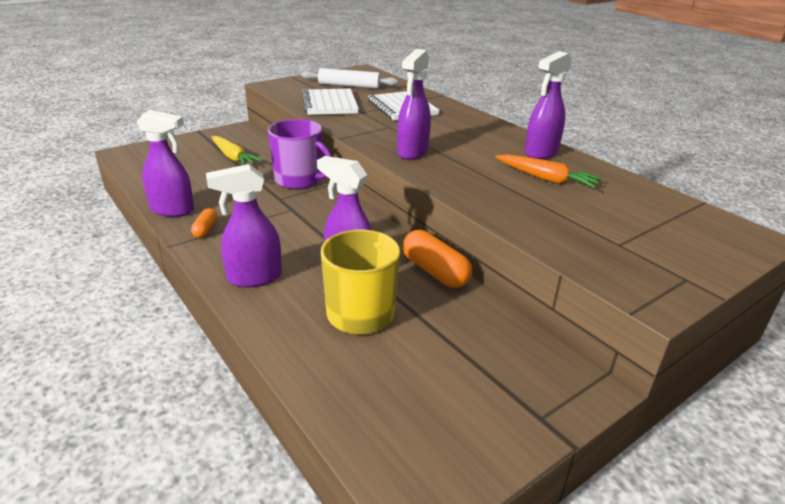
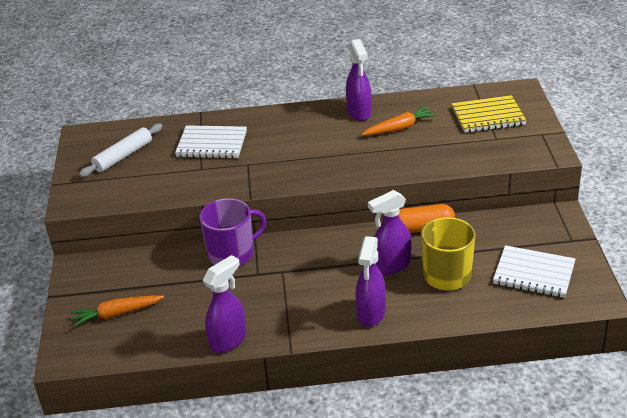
camera: 55 degrees left, 5 degrees up
(188, 157) = (117, 314): none -> orange carrot
(205, 230) = (279, 326): orange capsule -> none
(233, 157) = (146, 284): yellow carrot -> none
(329, 104) = (163, 181): white notebook -> white notebook (534, 274)
(412, 152) = (310, 170): purple spray bottle -> none
(656, 227) = (488, 116): none -> yellow notebook

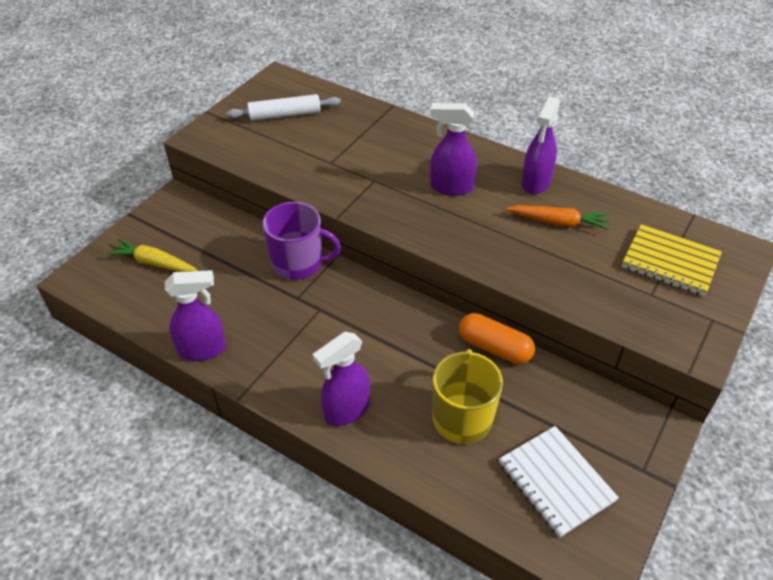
camera: 35 degrees right, 10 degrees up
(117, 314) = (153, 263): orange carrot -> yellow carrot
(211, 144) = (366, 142): white notebook -> none
(391, 265) = (420, 369): purple spray bottle -> purple spray bottle (451, 187)

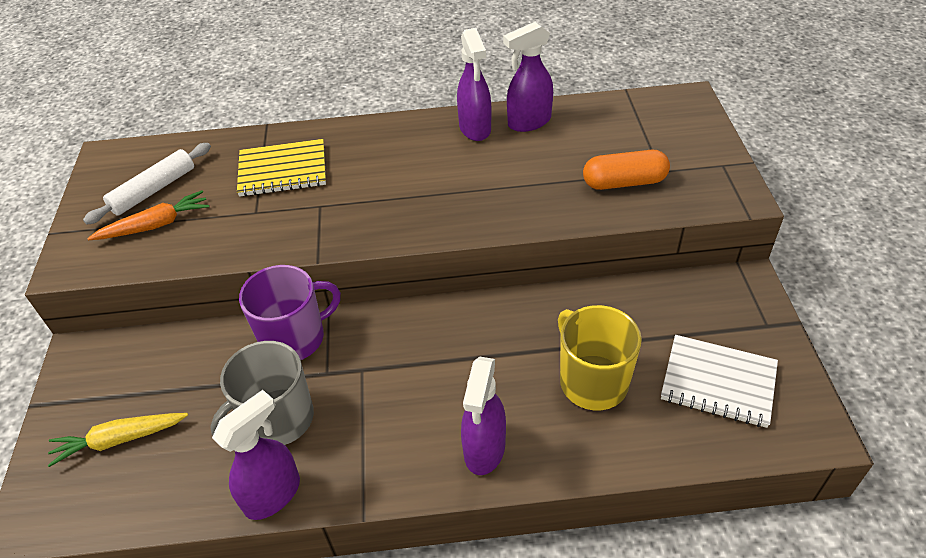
camera: 35 degrees left, 0 degrees up
(244, 307) = (277, 419): none -> grey mug
(451, 187) = (402, 172): purple spray bottle -> purple spray bottle (528, 122)
(494, 348) = (558, 301): orange capsule -> orange capsule (624, 182)
(558, 222) = (529, 153): orange carrot -> orange carrot (155, 225)
(670, 262) = (648, 137): yellow notebook -> yellow notebook (283, 170)

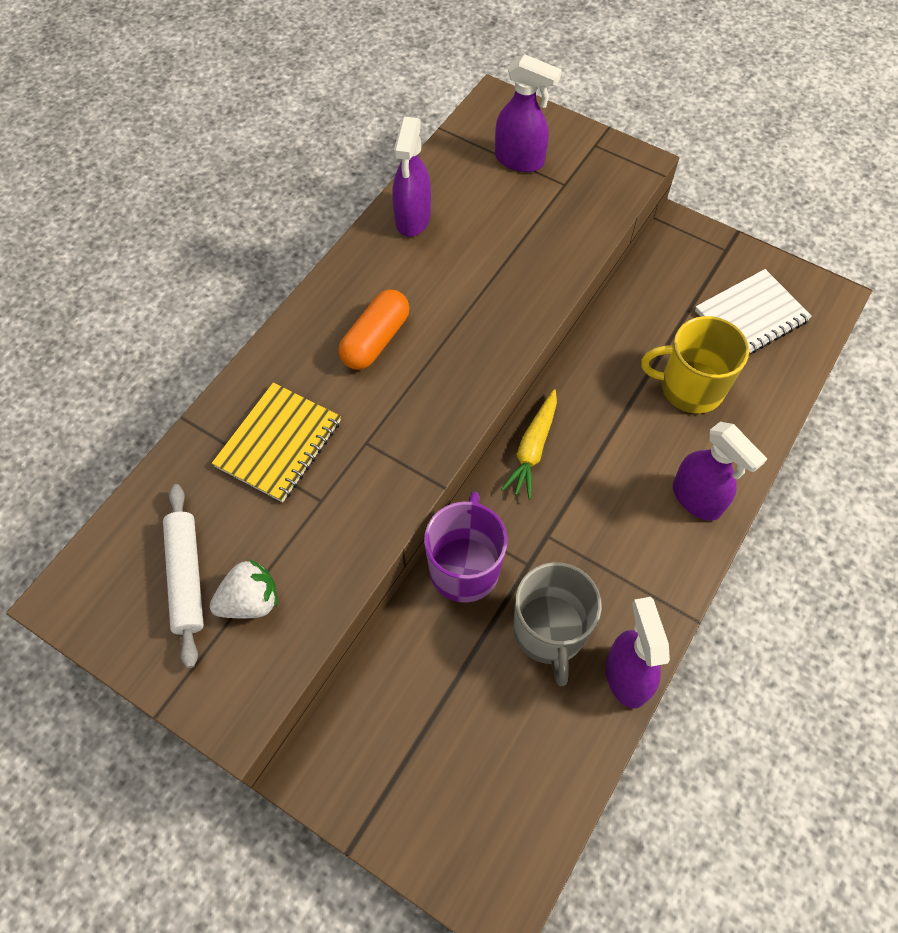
camera: 55 degrees left, 15 degrees up
(119, 440) = (465, 780): yellow carrot -> yellow carrot (532, 449)
(155, 225) = (250, 601): orange carrot -> white strawberry
(475, 129) = (380, 261): purple spray bottle -> purple spray bottle (520, 160)
(624, 182) = (555, 215): orange capsule -> orange capsule (375, 340)

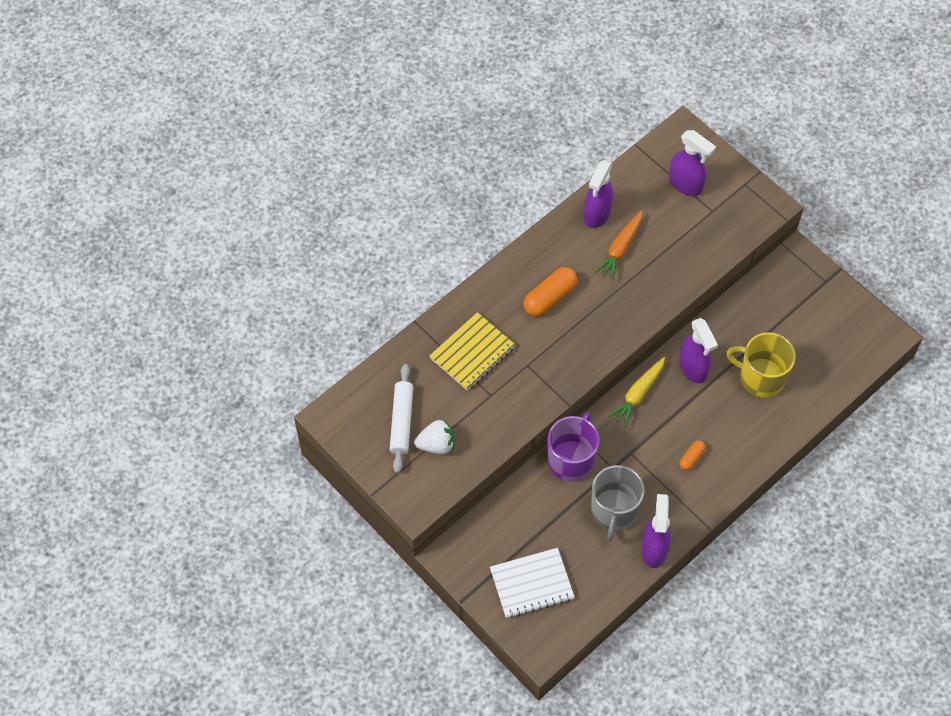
camera: 15 degrees right, 0 degrees up
(457, 255) = (620, 249): none -> orange carrot
(635, 521) = (691, 458): none -> orange capsule
(697, 499) = (737, 454): purple spray bottle -> purple spray bottle (693, 368)
(751, 316) = (824, 336): white notebook -> white notebook (531, 584)

